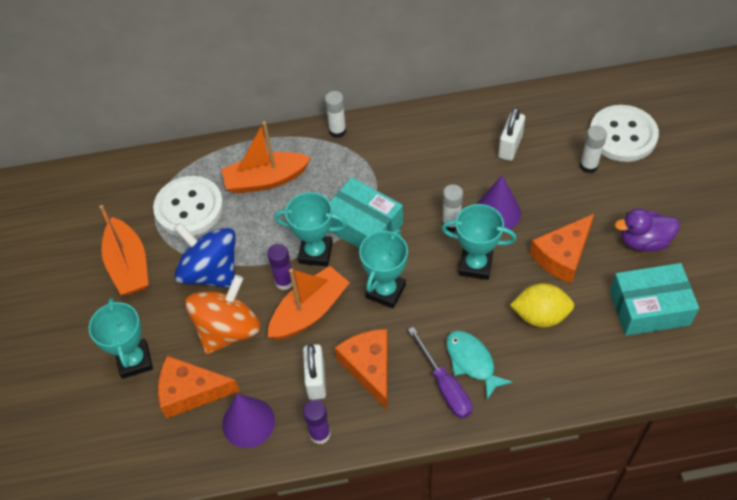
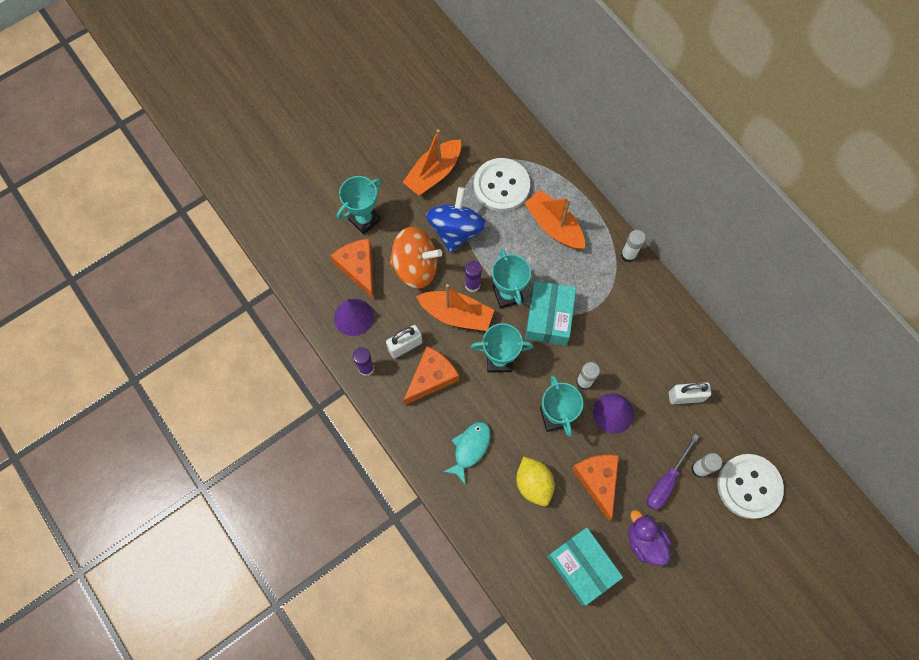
camera: 60 degrees right, 15 degrees up
(445, 386) = (441, 437): purple screwdriver -> purple screwdriver (666, 481)
(562, 255) = (597, 480): orange cheese -> orange cheese turned 60 degrees clockwise

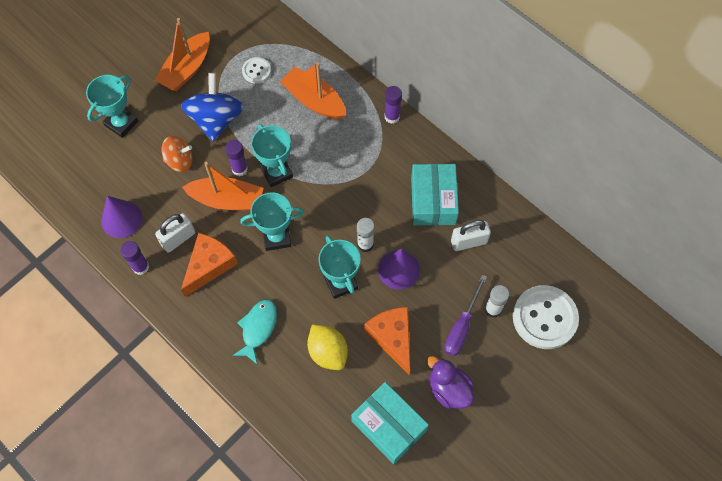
camera: 10 degrees left, 5 degrees down
(358, 268) = (121, 171): orange cheese -> none
(415, 267) = (179, 161): orange spinning top -> orange spinning top, size x0.60
(501, 186) = (256, 71): white button -> white button, size x0.51
(548, 317) = (321, 188): turquoise box -> turquoise box (433, 200)
(628, 255) = (392, 117): white glue stick -> purple glue stick

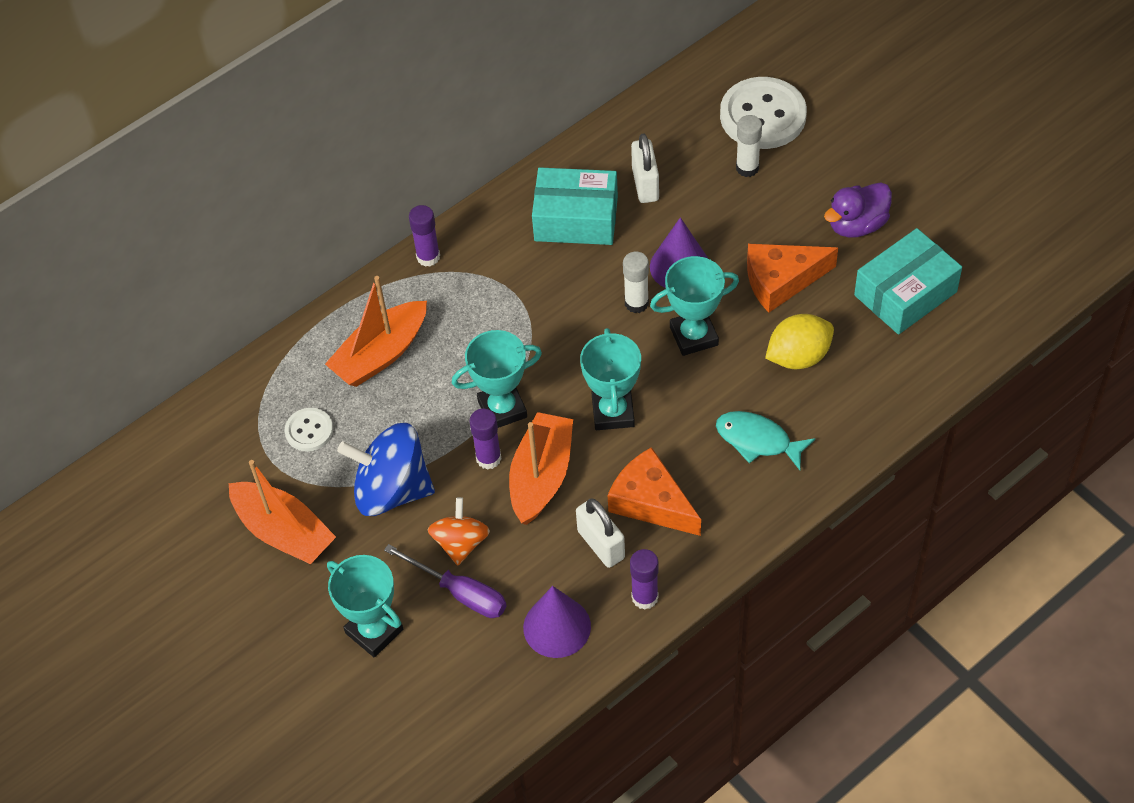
camera: 80 degrees left, 10 degrees down
(461, 327) = (770, 203): purple screwdriver -> purple screwdriver (460, 593)

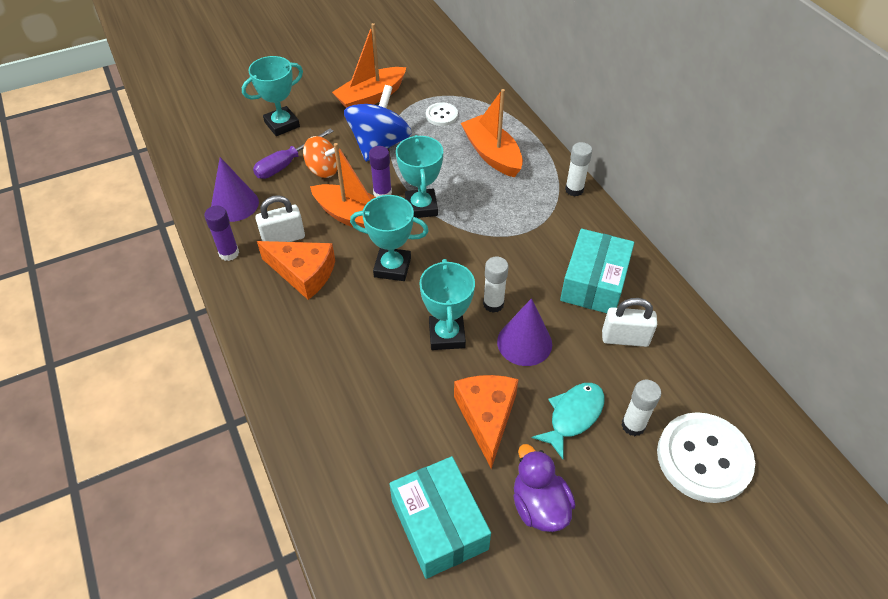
camera: 100 degrees right, 5 degrees down
(428, 257) = (574, 190): purple glue stick -> white glue stick
(651, 502) = (303, 273): orange cheese -> orange cheese turned 60 degrees clockwise
(757, 440) = (325, 354): turquoise fish -> turquoise fish (573, 416)
(798, 356) = (397, 407): yellow lemon -> none

